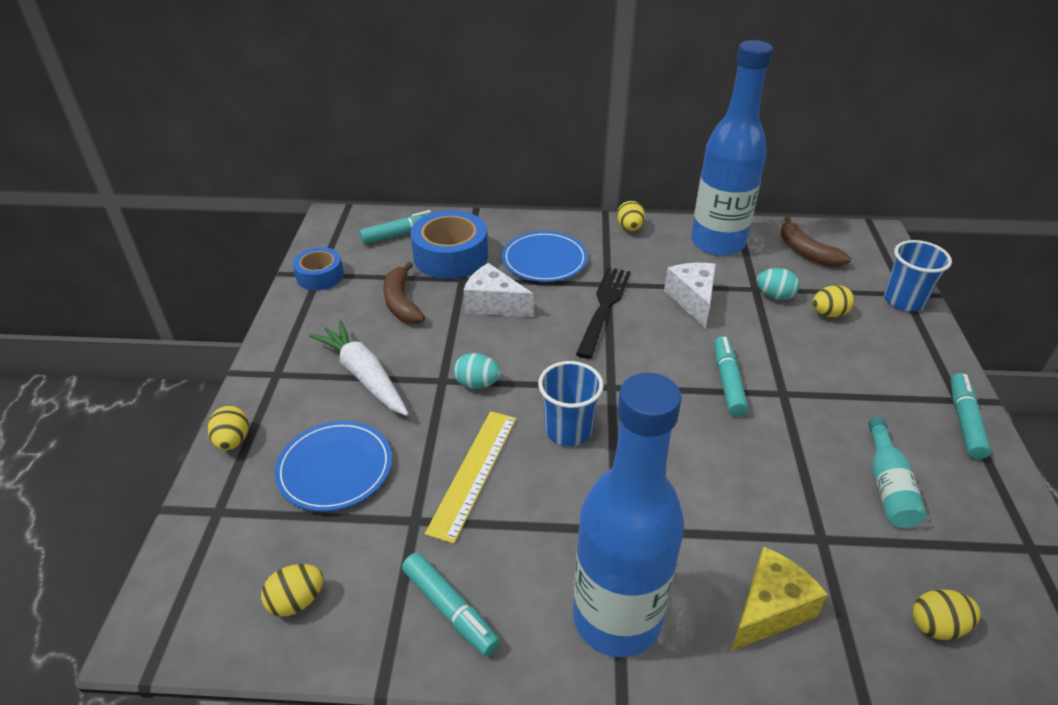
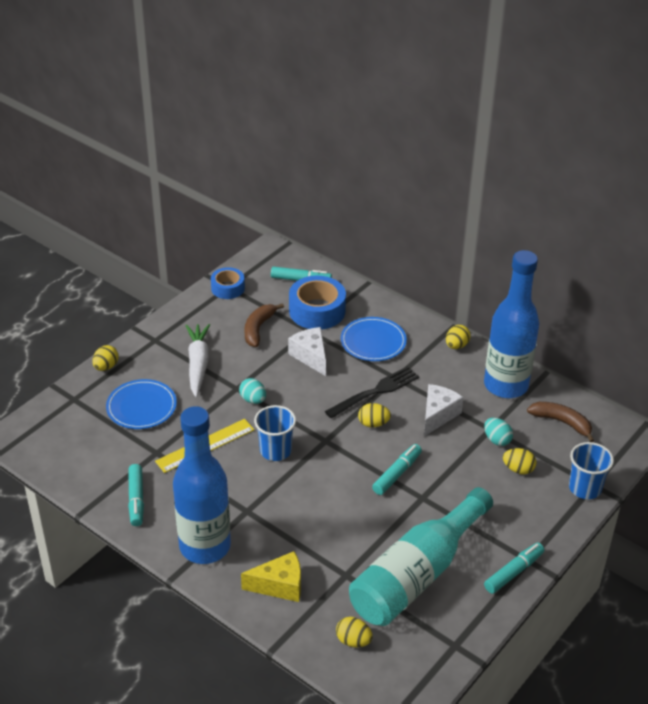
camera: 35 degrees right, 0 degrees up
(296, 601) = (76, 458): yellow egg -> yellow egg (373, 424)
(806, 252) = (562, 422): brown banana -> brown banana turned 120 degrees clockwise
(888, 486) = (417, 574): turquoise bottle -> turquoise bottle, size x2.22

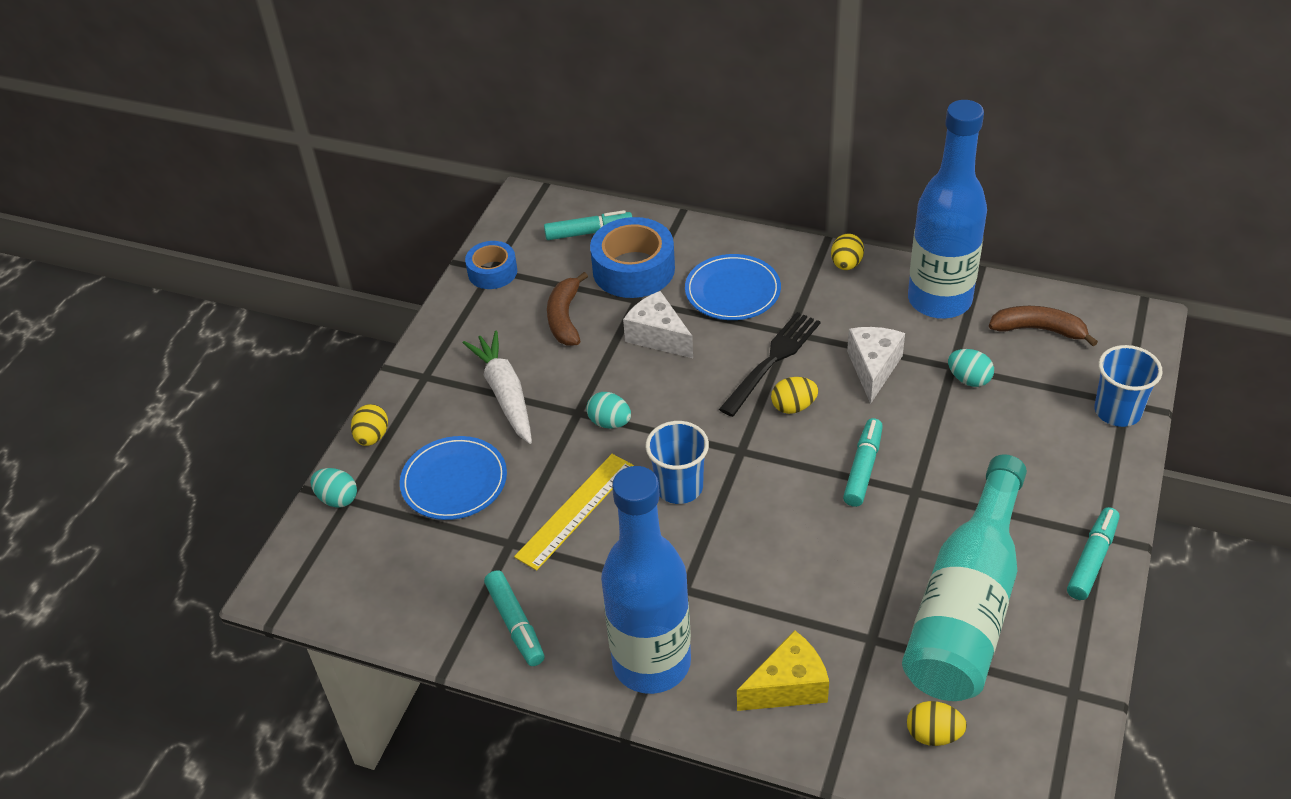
camera: 15 degrees left, 5 degrees up
(68, 396) = (337, 498): none -> turquoise egg
(518, 469) = (1018, 412): yellow egg -> none

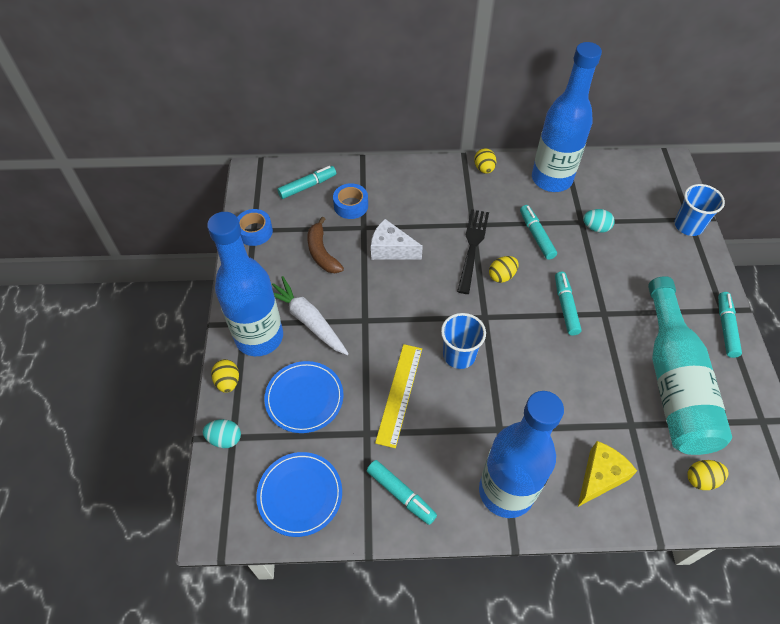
camera: 25 degrees left, 10 degrees up
(435, 397) = (259, 337): none -> blue bottle
(610, 422) = (390, 321): turquoise egg -> none
(633, 269) = (351, 205): blue tape -> blue tape, size x0.60
(732, 291) = (423, 205): blue plate -> blue plate (300, 494)
(873, 368) = (536, 236): white cheese -> turquoise marker
(1039, 330) = (618, 184): brown banana -> none

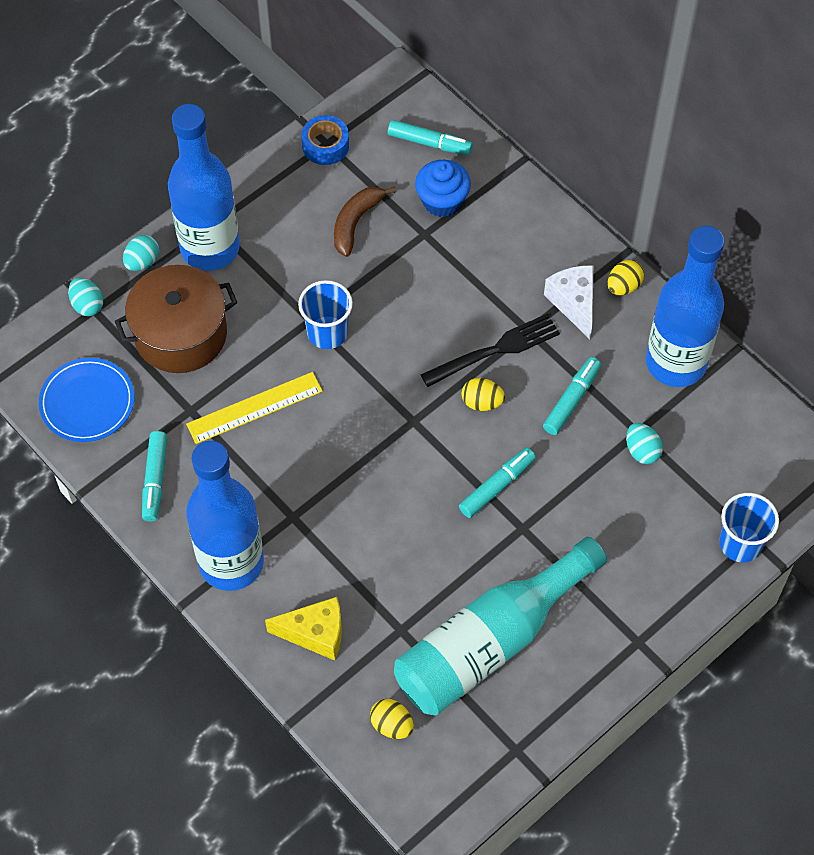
camera: 50 degrees right, 5 degrees up
(228, 382) = (142, 262): yellow egg -> turquoise egg
(304, 398) = (180, 334): blue plate -> brown pot
(308, 320) = (265, 273): white carrot -> none
(351, 205) = (442, 201): blue tape -> blue cupcake
(391, 250) = (419, 279): white cheese -> white cheese (574, 303)
(459, 355) = (345, 428): blue cup -> blue cup (327, 333)
(726, 327) = (614, 657): turquoise marker -> none

